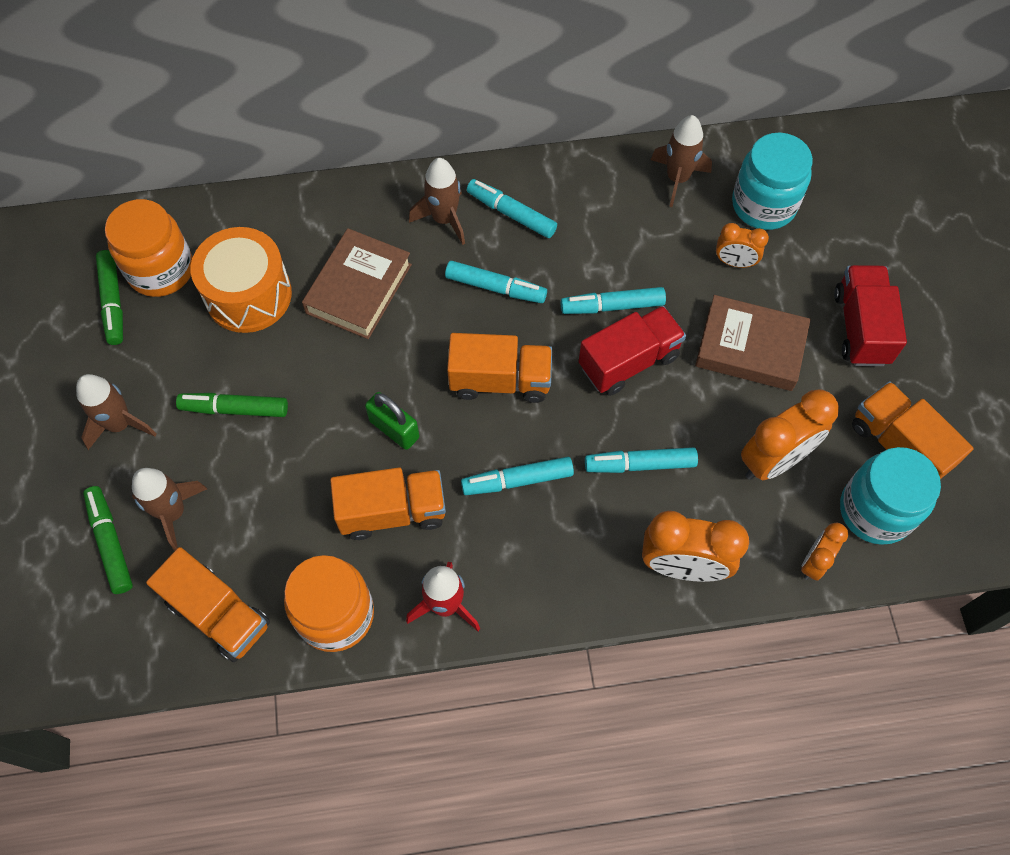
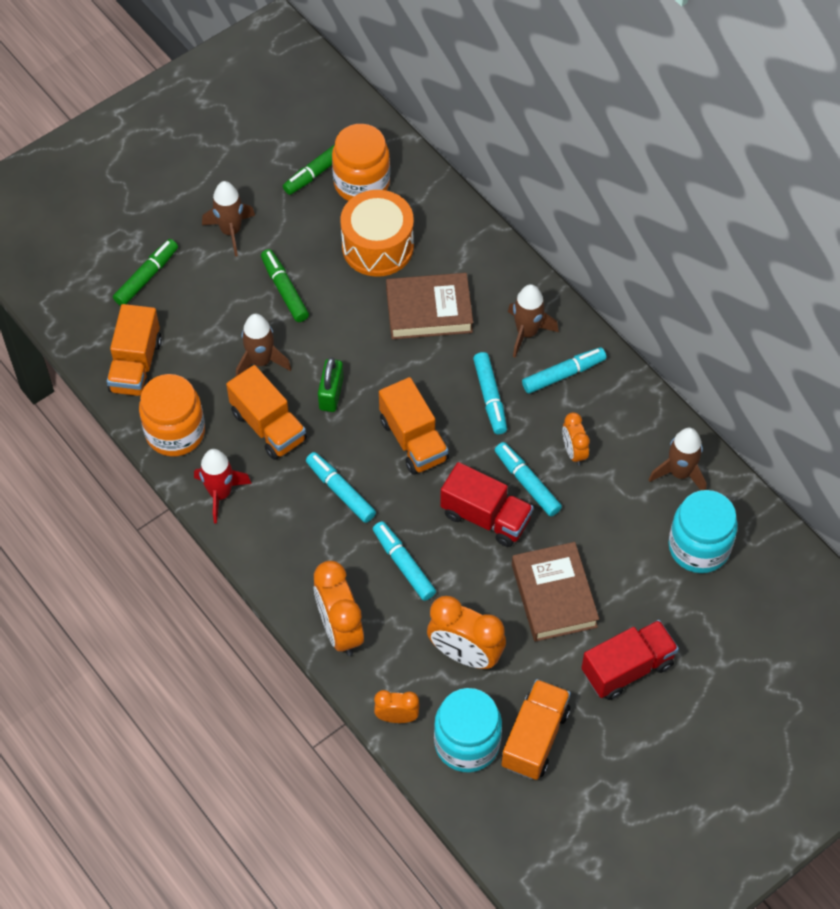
camera: 60 degrees right, 5 degrees down
(173, 513) = (188, 299): brown rocket -> brown rocket (261, 361)
(511, 213) = (563, 374): turquoise marker -> turquoise marker turned 60 degrees clockwise
(734, 262) = (627, 550): orange clock -> orange clock (573, 452)

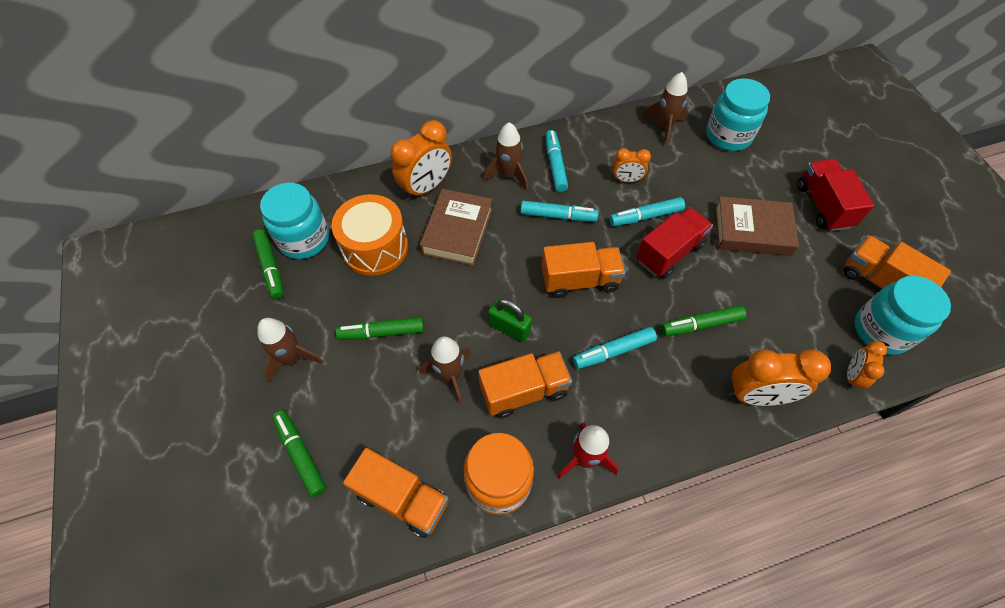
camera: 70 degrees left, 0 degrees up
(361, 183) = (304, 239): orange jar -> turquoise jar
(403, 564) = (701, 325): turquoise marker -> green marker
(465, 654) = (796, 306): orange clock -> orange clock (426, 187)

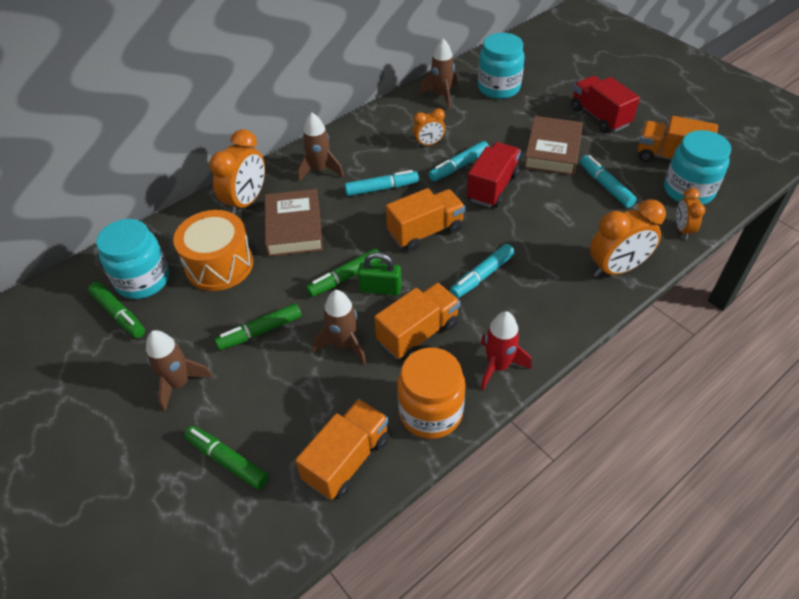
camera: 20 degrees left, 10 degrees down
(402, 498) = (347, 459): orange truck -> orange truck turned 60 degrees counterclockwise
(555, 165) = (360, 150): turquoise marker -> turquoise marker (605, 186)
(701, 325) = (545, 232): green marker -> green marker (345, 278)
(752, 230) = (552, 151): brown book -> brown book turned 60 degrees counterclockwise

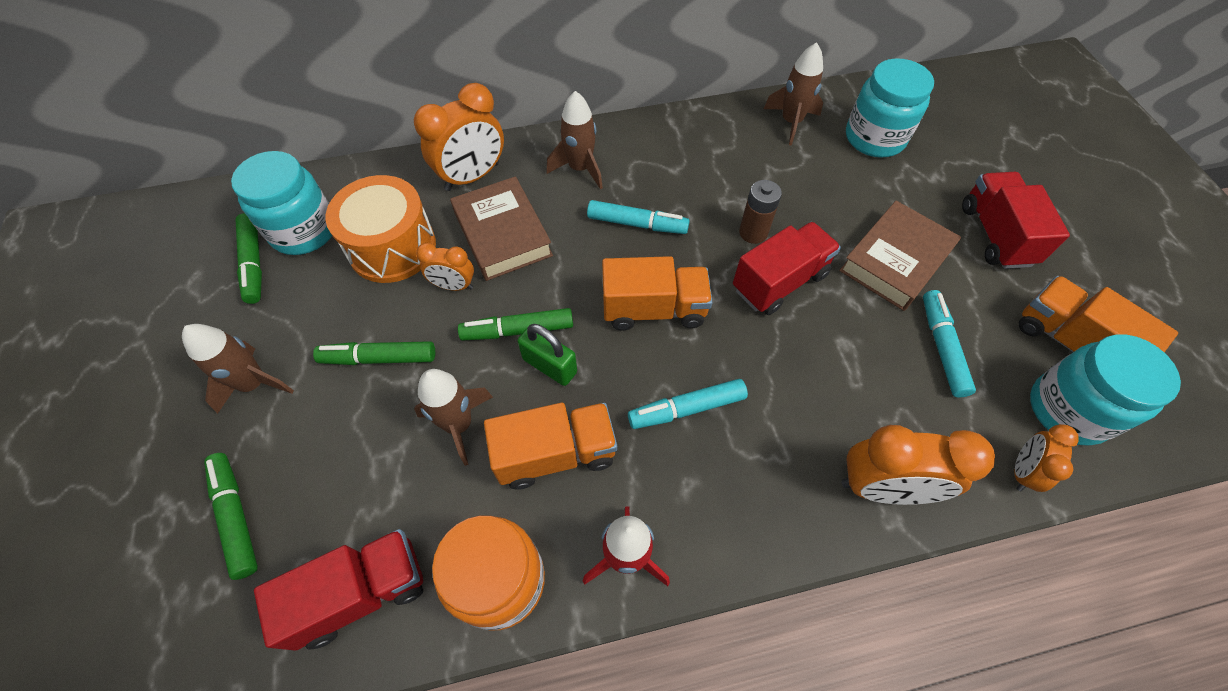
camera: 25 degrees right, 10 degrees up
(294, 227) = (502, 234): brown book -> brown book turned 45 degrees counterclockwise
(347, 459) = (361, 592): orange truck -> red truck
(429, 144) = (734, 184): orange clock -> orange clock (454, 286)
(459, 166) = (753, 232): turquoise marker -> brown battery

